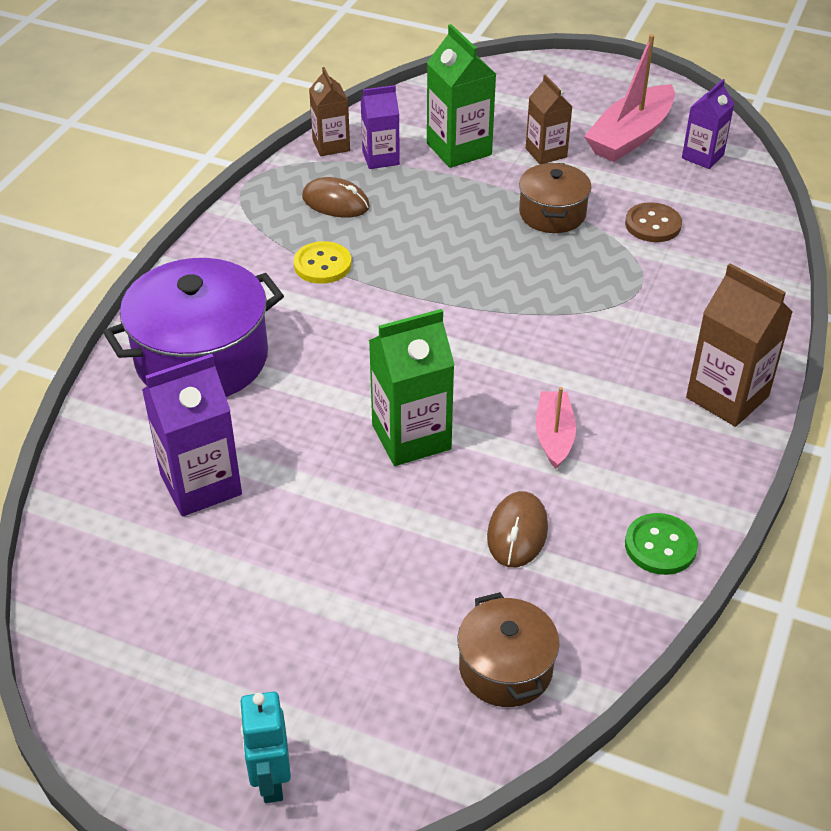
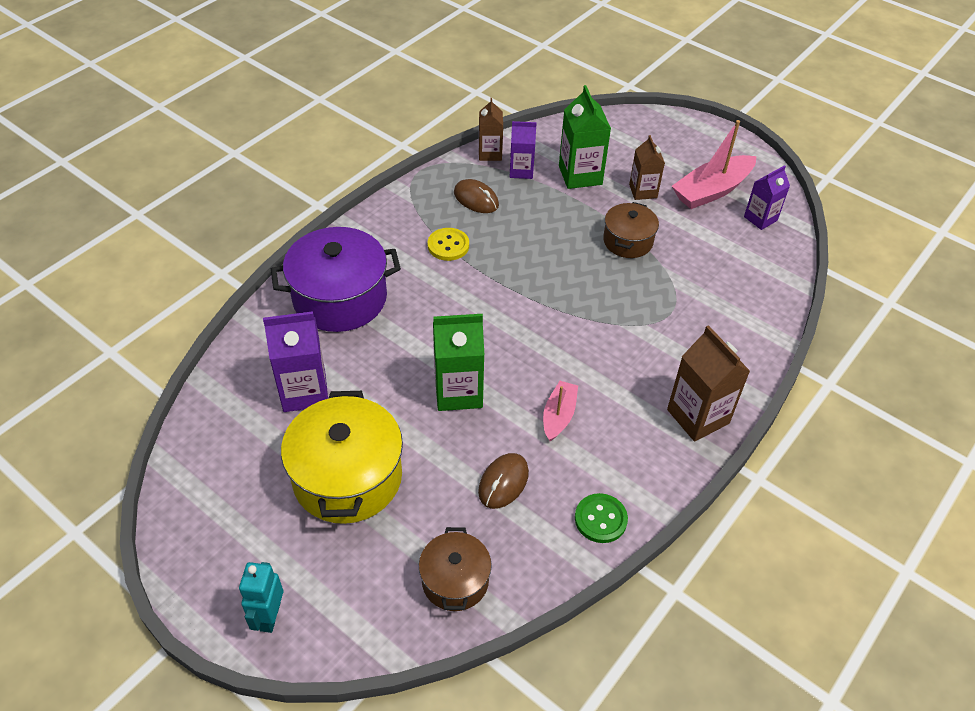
camera: 15 degrees right, 5 degrees up
(306, 577) = (347, 477): none -> yellow pot
(653, 224) = (699, 266): brown button -> none

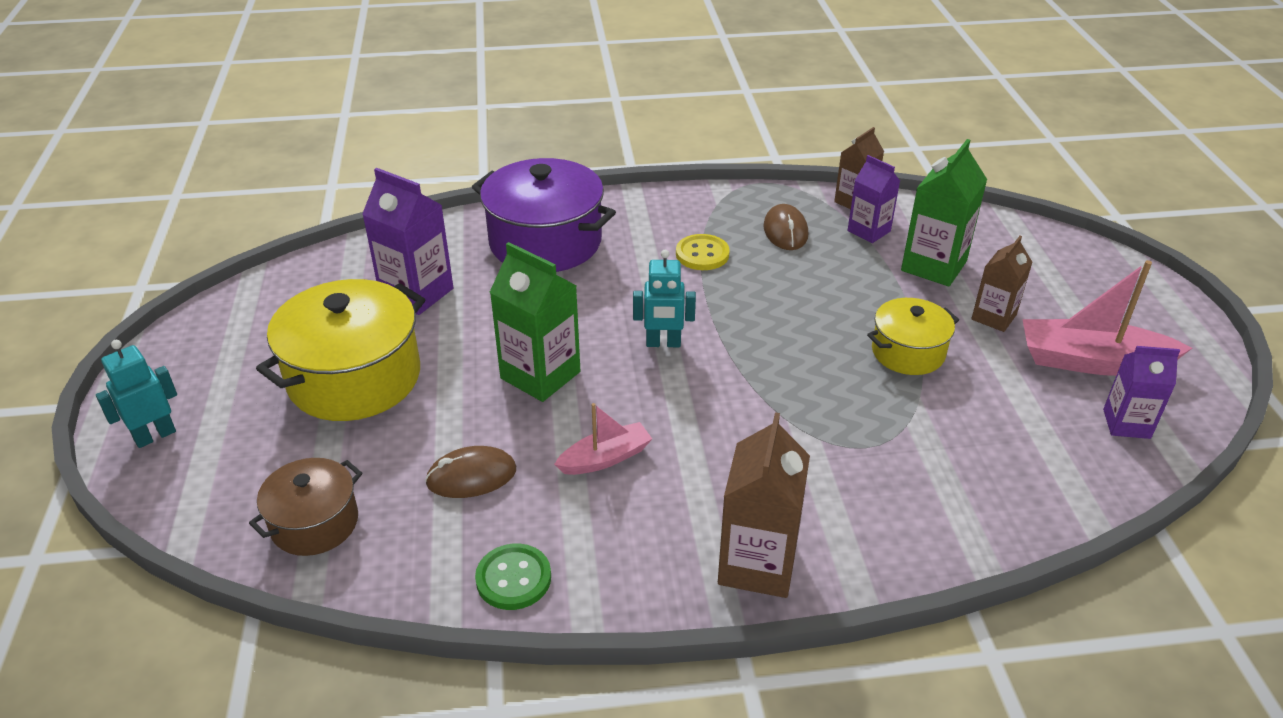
camera: 45 degrees right, 10 degrees down
(500, 322) = (663, 343): none -> turquoise robot
(628, 241) = (908, 352): brown pot -> yellow pot

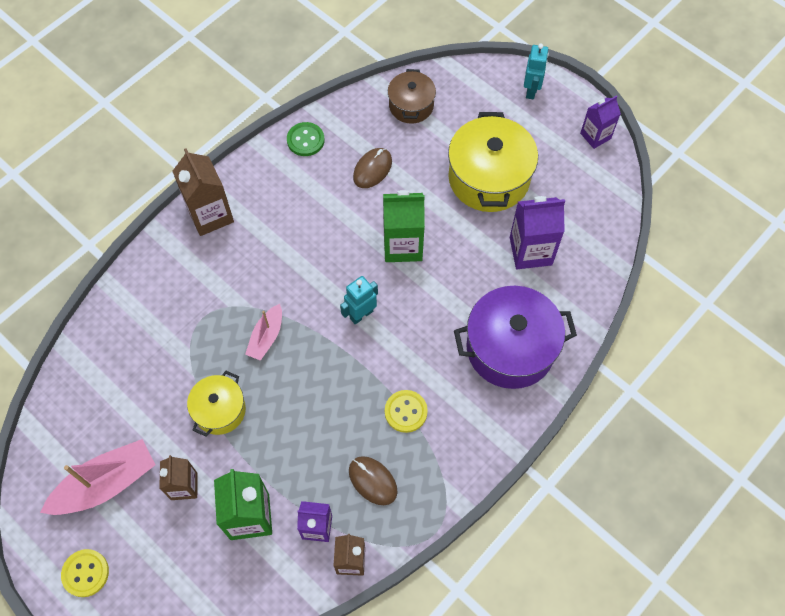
camera: 140 degrees right, 25 degrees up
(605, 458) = (322, 220): pink boat -> pink boat (266, 337)
(1126, 424) = (69, 437): purple carton -> purple carton (595, 136)
(1147, 310) = (85, 573): none -> yellow button

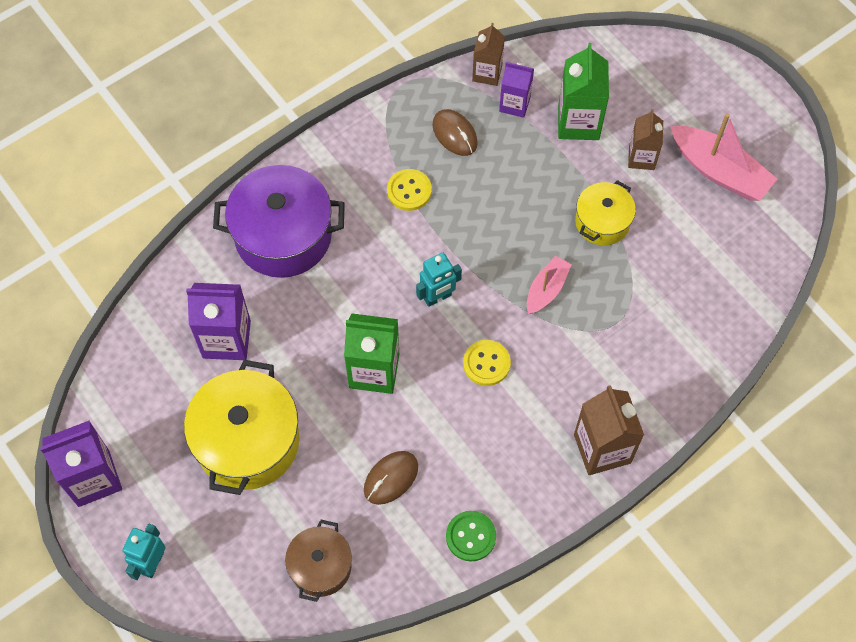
camera: 170 degrees left, 0 degrees up
(85, 573) = (735, 100): yellow button -> yellow button (486, 363)
(106, 484) = (719, 171): pink boat -> pink boat turned 120 degrees counterclockwise
(595, 136) = (93, 478): purple carton -> purple carton, size x1.57

